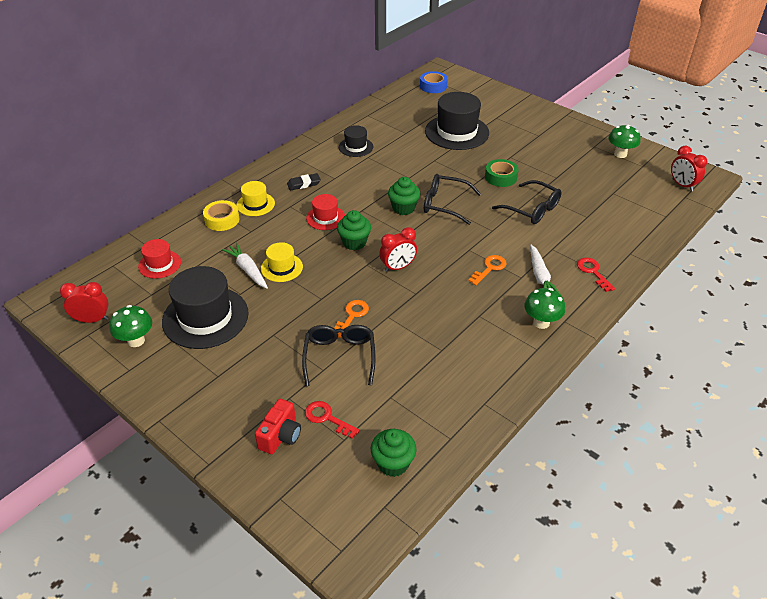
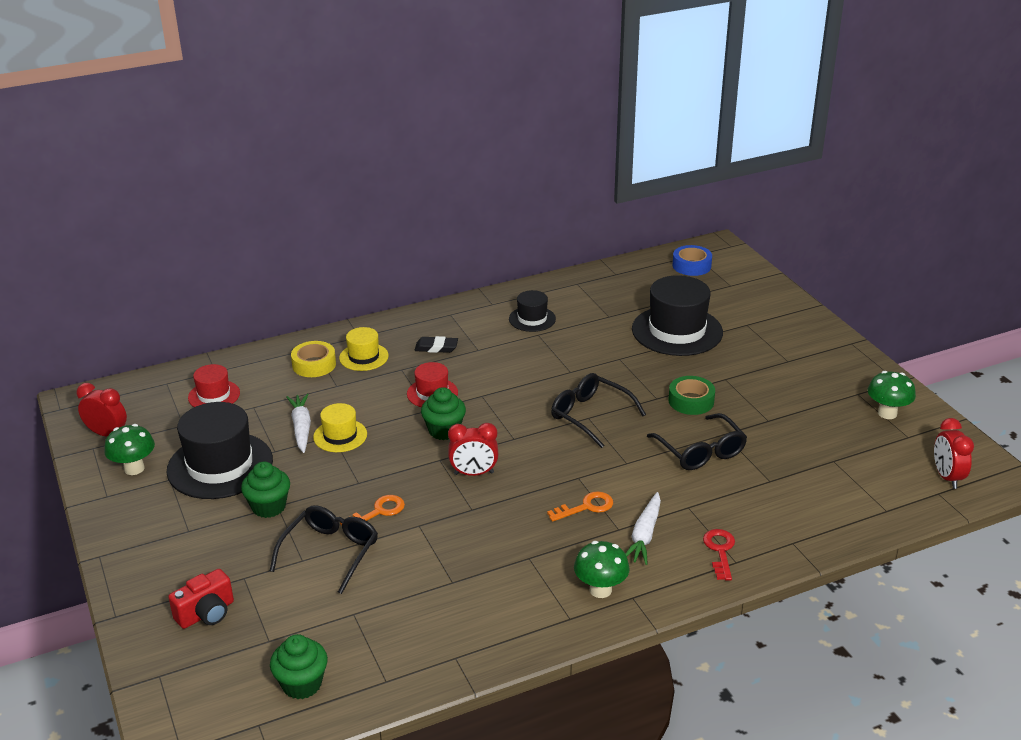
camera: 25 degrees right, 10 degrees down
(327, 418) = (268, 612): red key -> none
(403, 208) = (534, 406): green cupcake -> green cupcake (269, 507)

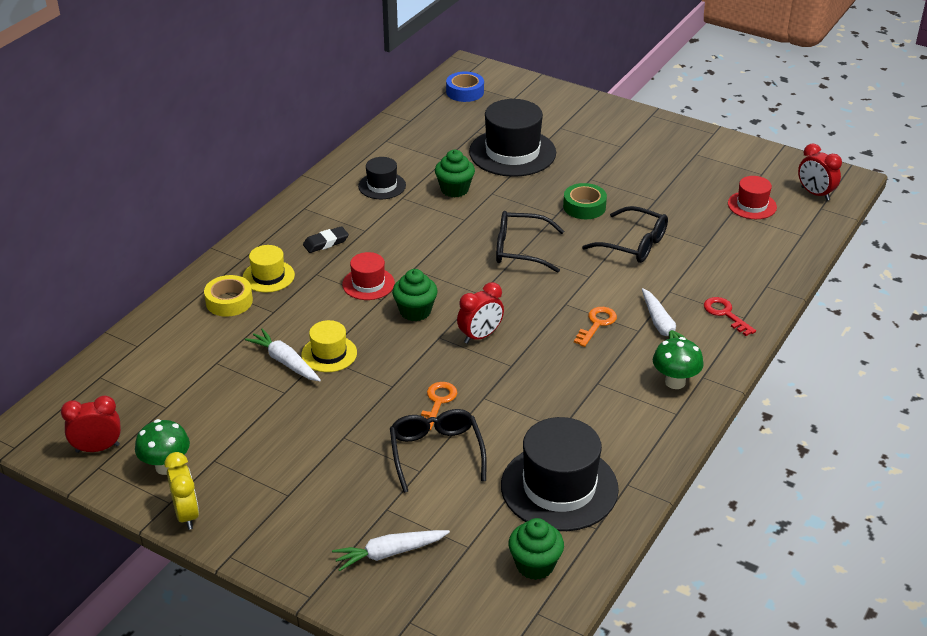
camera: 35 degrees left, 5 degrees up
(107, 510) = (187, 514): none -> yellow clock
(206, 613) = (389, 553): red camera -> white carrot
(214, 395) = (163, 368): red hat -> red hat (752, 205)
(220, 465) = (248, 427): black hat -> black hat (559, 487)
(269, 507) = (337, 441): green cupcake -> green cupcake (454, 189)
(887, 413) = (730, 161): green mushroom -> none

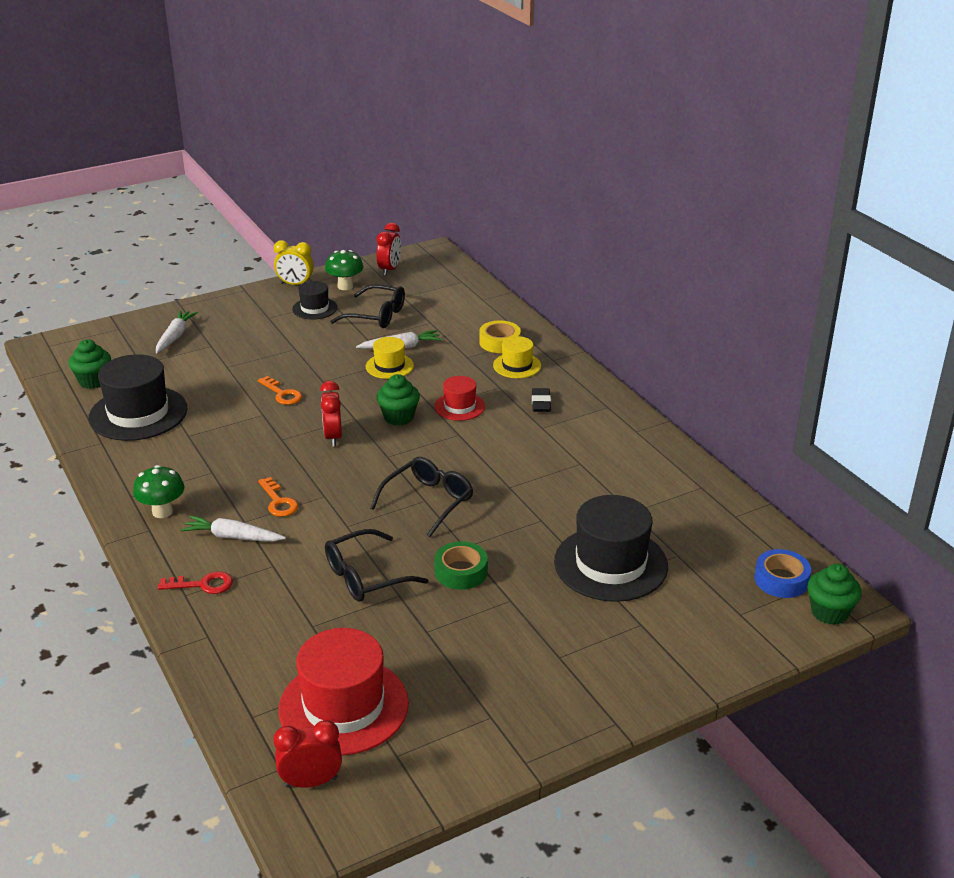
camera: 120 degrees right, 5 degrees down
(382, 186) = (611, 458): black hat -> black hat (314, 308)
(436, 453) = (234, 377): black glasses -> black glasses (376, 315)
(454, 189) = (567, 499): green cupcake -> green cupcake (829, 612)
(752, 205) = (343, 706): red hat -> red hat, size x1.89

